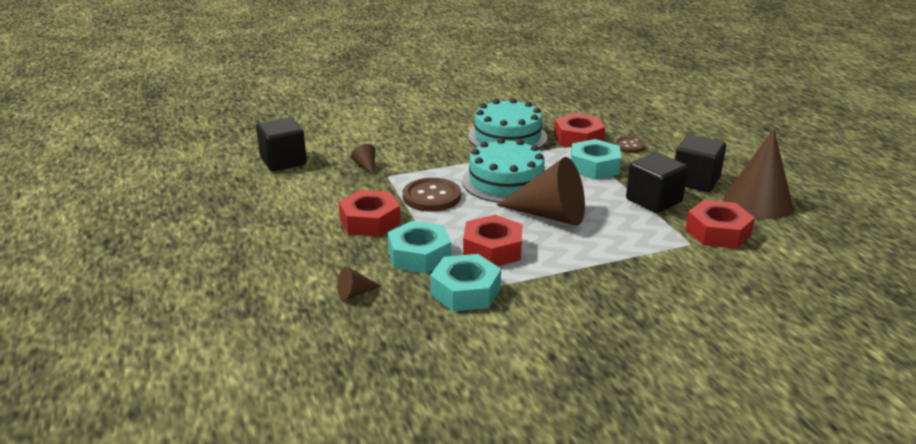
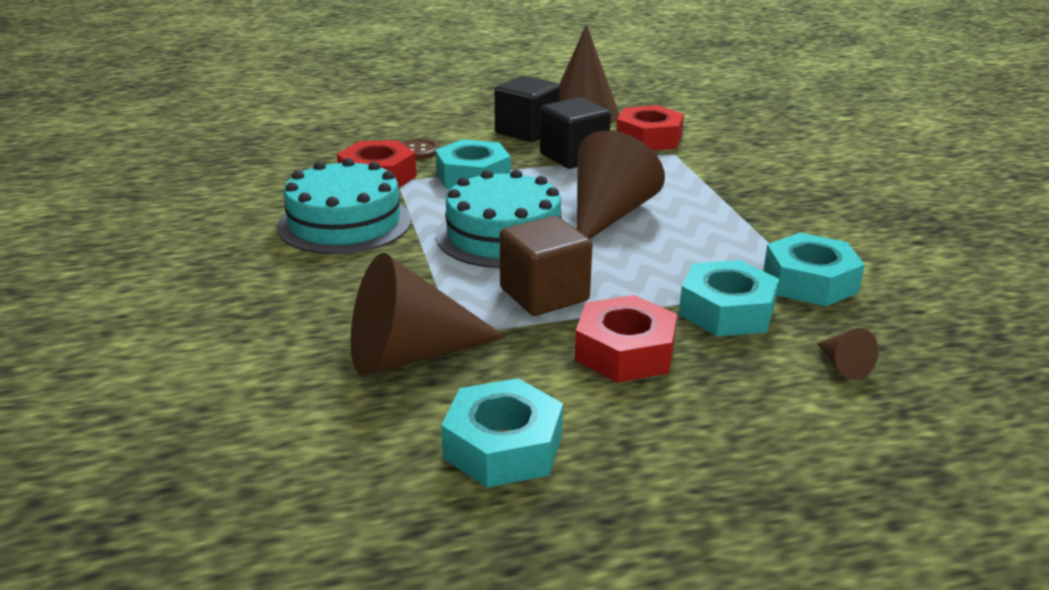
camera: 85 degrees left, 0 degrees up
(283, 161) = (344, 463): black cube -> none
(289, 192) = (503, 446): none -> turquoise nut
(366, 166) = (410, 355): brown cone -> brown cone, size x2.36
(431, 197) = (544, 295): brown button -> brown cube
(492, 249) = (702, 258): red nut -> none

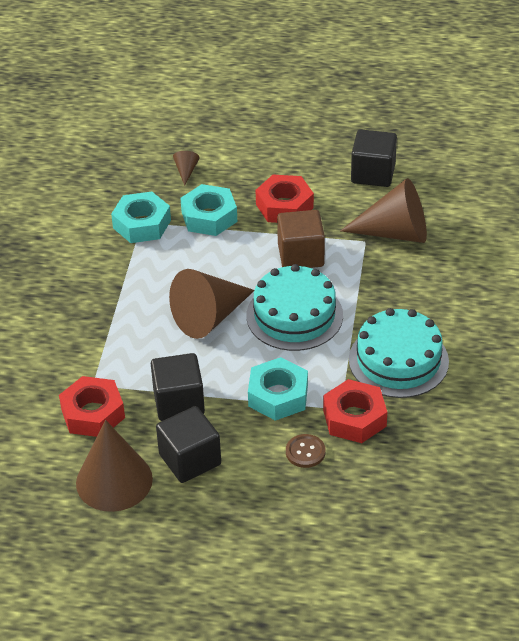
camera: 155 degrees left, 15 degrees up
(503, 446) = (373, 173): turquoise nut -> black cube

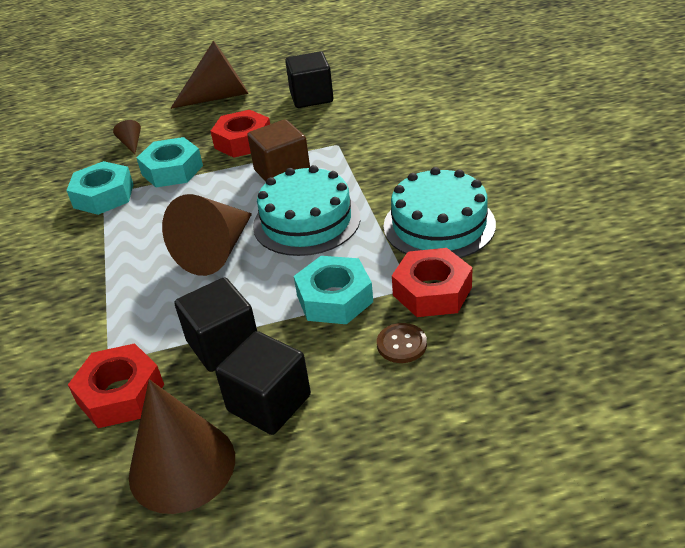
camera: 20 degrees left, 5 degrees down
(395, 232) = (361, 130): brown cone -> brown cone (219, 97)

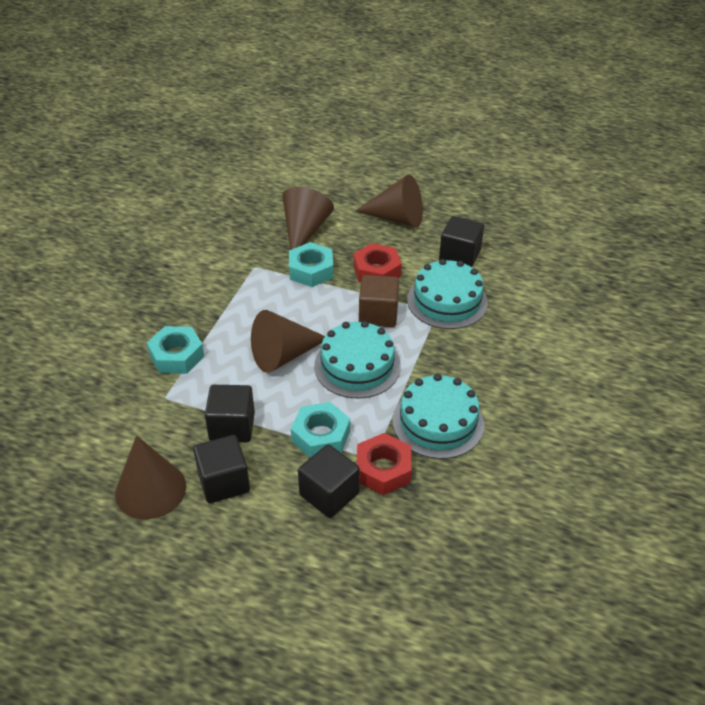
camera: 30 degrees right, 5 degrees up
(103, 196) = (254, 268): turquoise nut -> turquoise nut (177, 356)
(121, 394) = (155, 424): red nut -> none
(131, 144) = (304, 231): brown cone -> brown cone, size x2.36
(338, 133) = (447, 301): none -> turquoise cake
(401, 344) = (329, 494): brown button -> black cube

